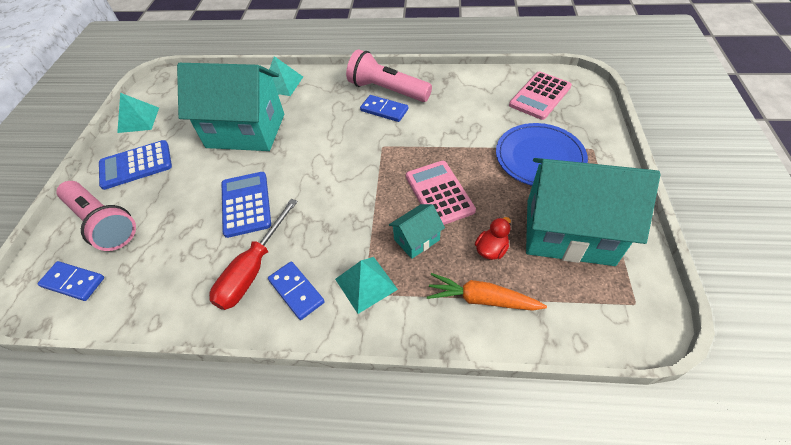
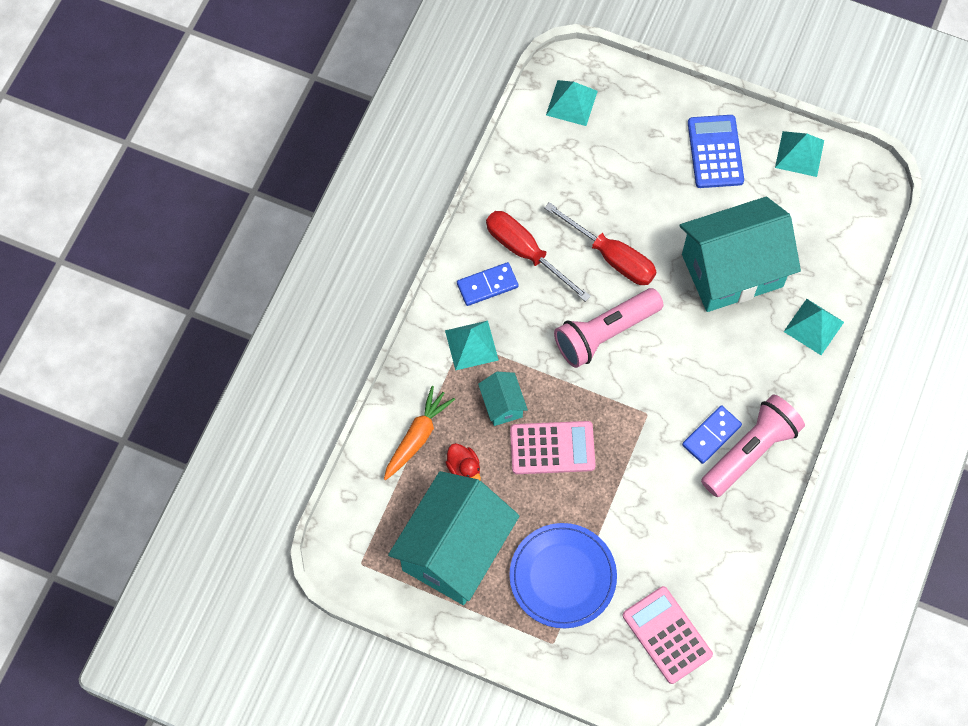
camera: 105 degrees right, 15 degrees up
(73, 282) = (571, 102): blue domino -> turquoise pyramid
(103, 223) = (637, 124): pink flashlight -> pink flashlight (605, 333)
(246, 131) = (732, 270): turquoise house -> turquoise house turned 45 degrees clockwise
(246, 204) = (611, 256): blue calculator -> red screwdriver

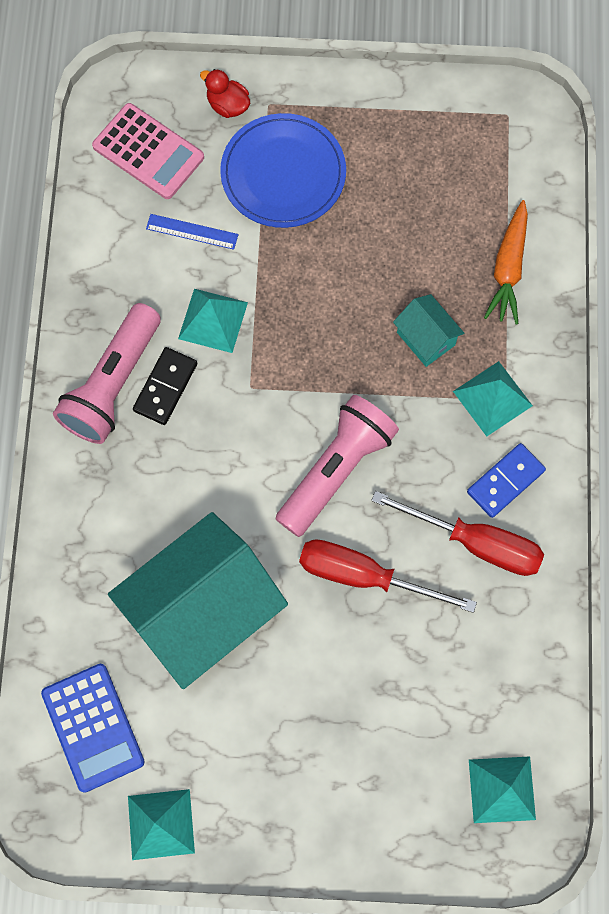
camera: 160 degrees right, 5 degrees up
(455, 550) = (412, 161): turquoise house -> none
(464, 468) = (440, 252): red duck -> red duck (228, 105)
(552, 448) = (348, 308): pink calculator -> none
(652, 552) = (192, 231): none -> blue ruler
(711, 435) = (165, 387): blue domino -> black domino
(715, 152) = (278, 783): blue calculator -> blue calculator (93, 727)
(814, 326) = (77, 571): turquoise pyramid -> turquoise pyramid (213, 320)

